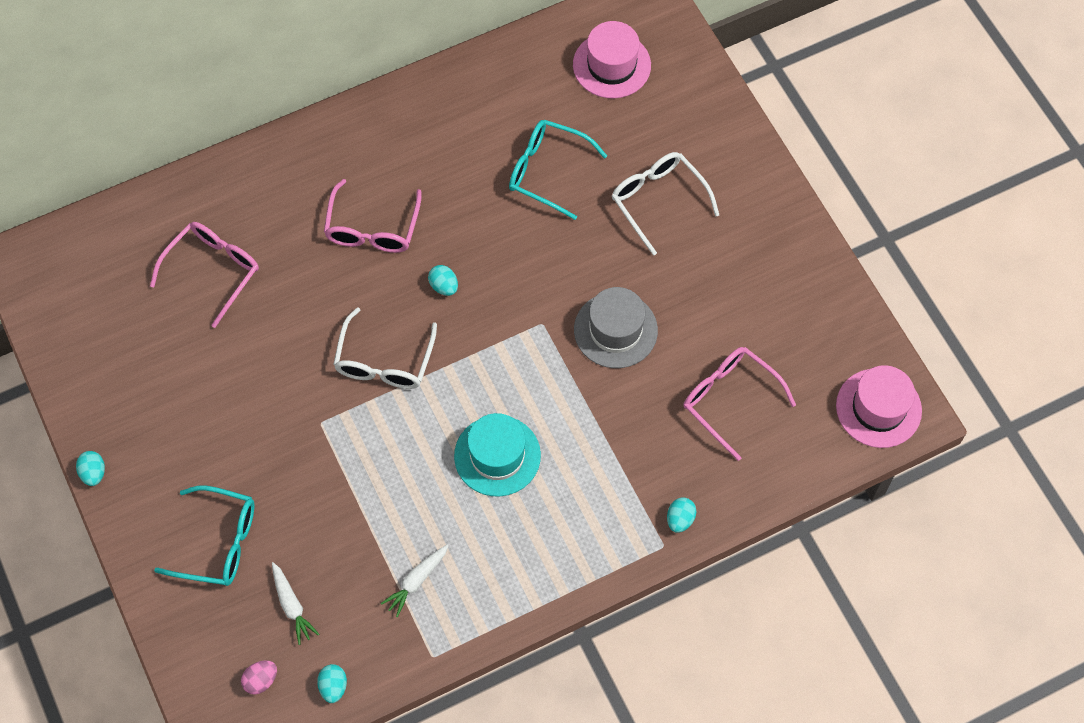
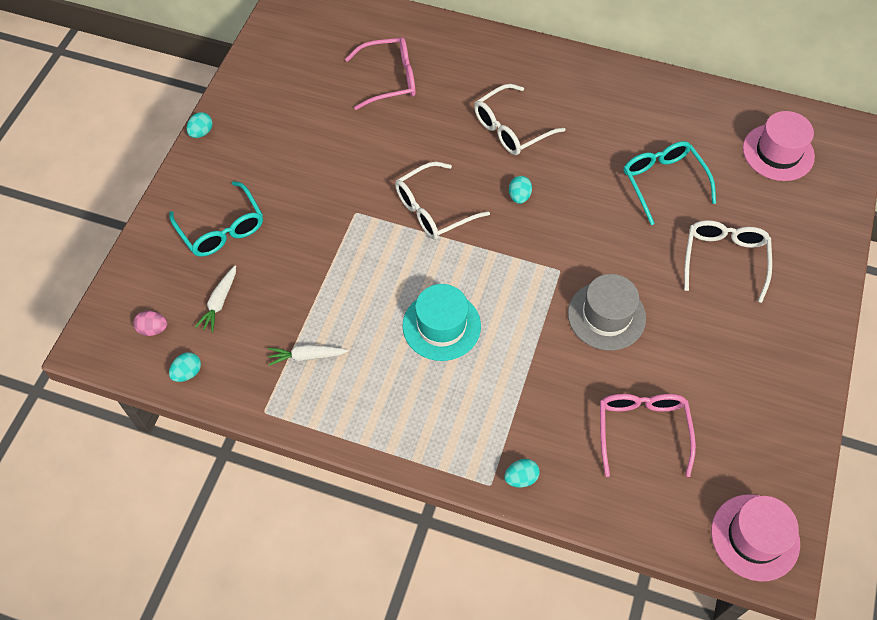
camera: 45 degrees right, 5 degrees down
(373, 227) = (512, 128): pink glasses -> white glasses

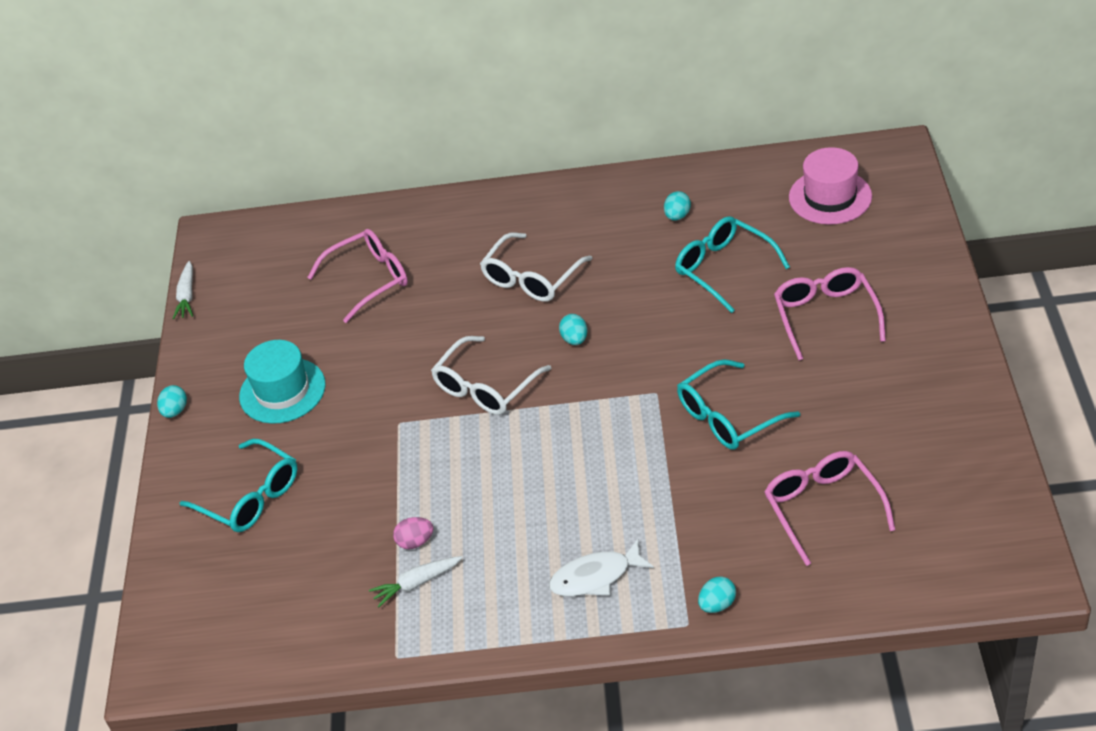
camera: 15 degrees left, 15 degrees down
(153, 329) = (221, 627): pink egg -> pink egg (415, 542)
(187, 373) = (286, 654): turquoise egg -> turquoise egg (677, 216)
(219, 302) = (286, 570): white carrot -> white carrot (187, 296)
(440, 411) = (595, 577): none -> white fish
(441, 326) = (554, 495): turquoise hat -> turquoise hat (282, 391)
(606, 316) = (729, 416): grey hat -> turquoise glasses
(724, 260) = (826, 317): white glasses -> pink glasses
(755, 537) = (991, 559): pink hat -> none

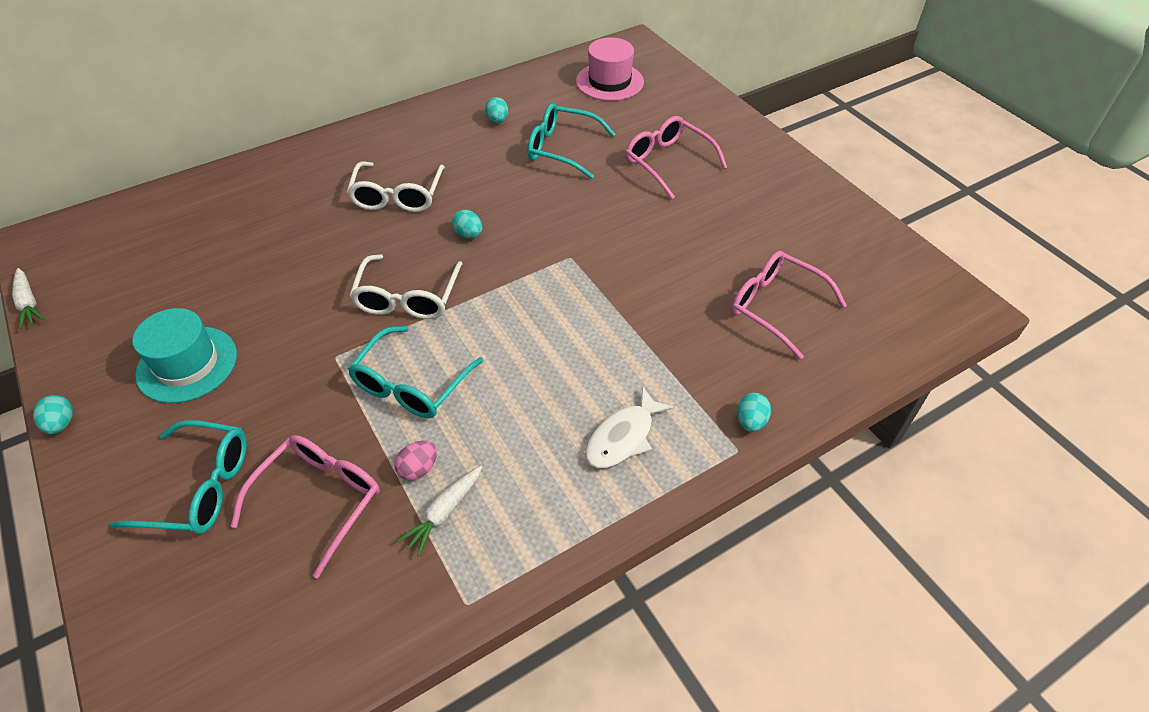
camera: 35 degrees left, 5 degrees up
(368, 280) = (233, 237): pink glasses -> pink glasses (318, 501)
(729, 416) = (645, 257): turquoise glasses -> turquoise glasses (412, 383)

